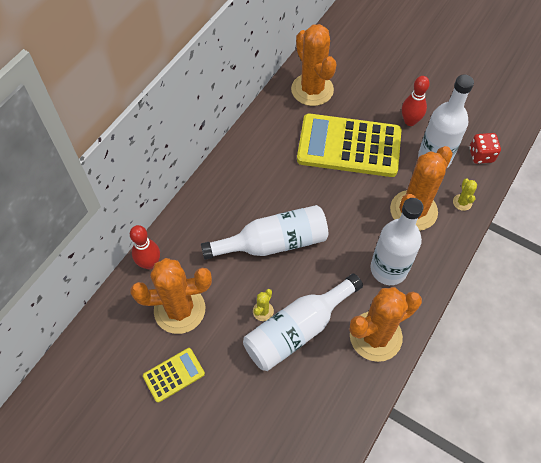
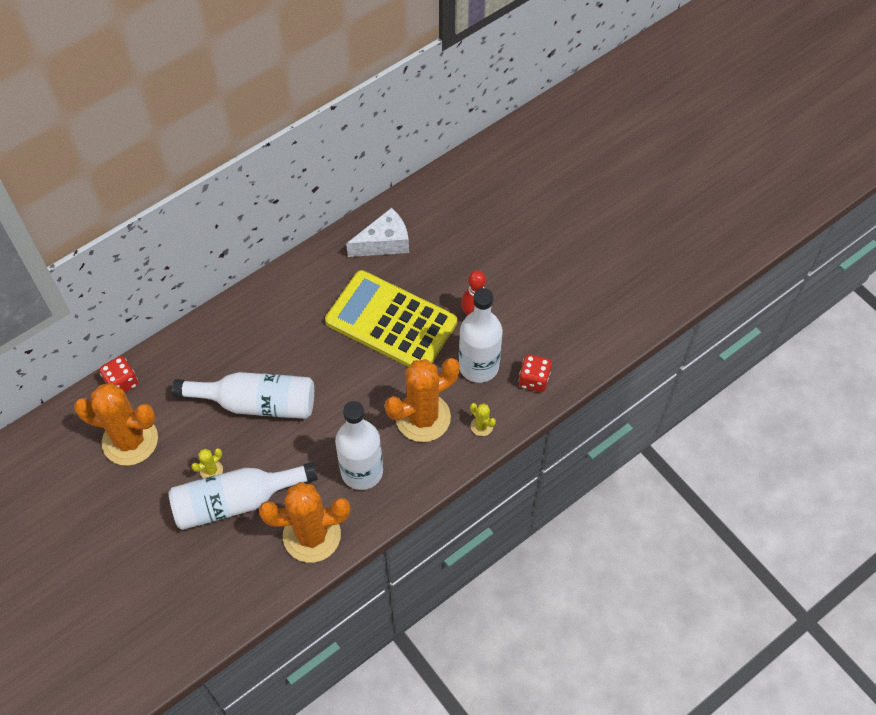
camera: 20 degrees right, 0 degrees up
(149, 263) = (122, 383): red bowling pin -> red dice
(174, 375) = (95, 503): yellow calculator -> none
(312, 90) = (384, 243): orange cactus -> white cheese
(462, 202) = (481, 426): yellow cactus -> yellow cactus turned 60 degrees counterclockwise

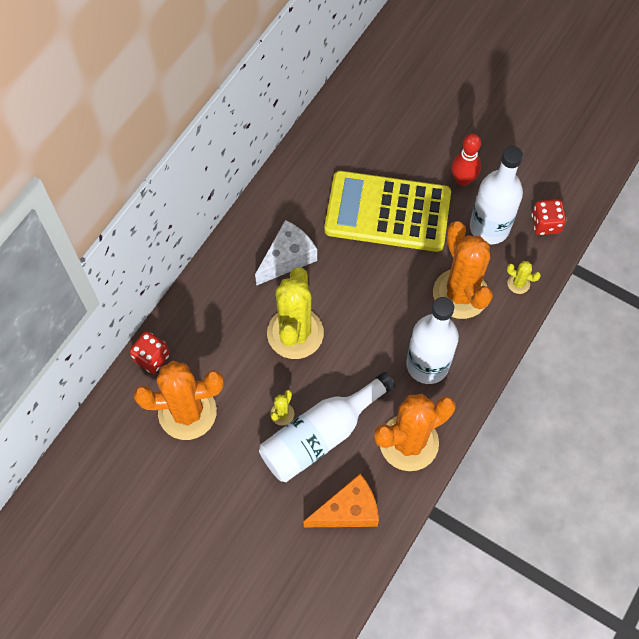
camera: 20 degrees left, 5 degrees up
(229, 576) = (348, 510): none -> orange cheese
(256, 403) = (295, 333): white bottle -> yellow cactus
(384, 243) = (345, 138): white cheese -> white cheese (287, 258)
(423, 417) = (460, 294): orange cactus -> orange cactus turned 60 degrees counterclockwise

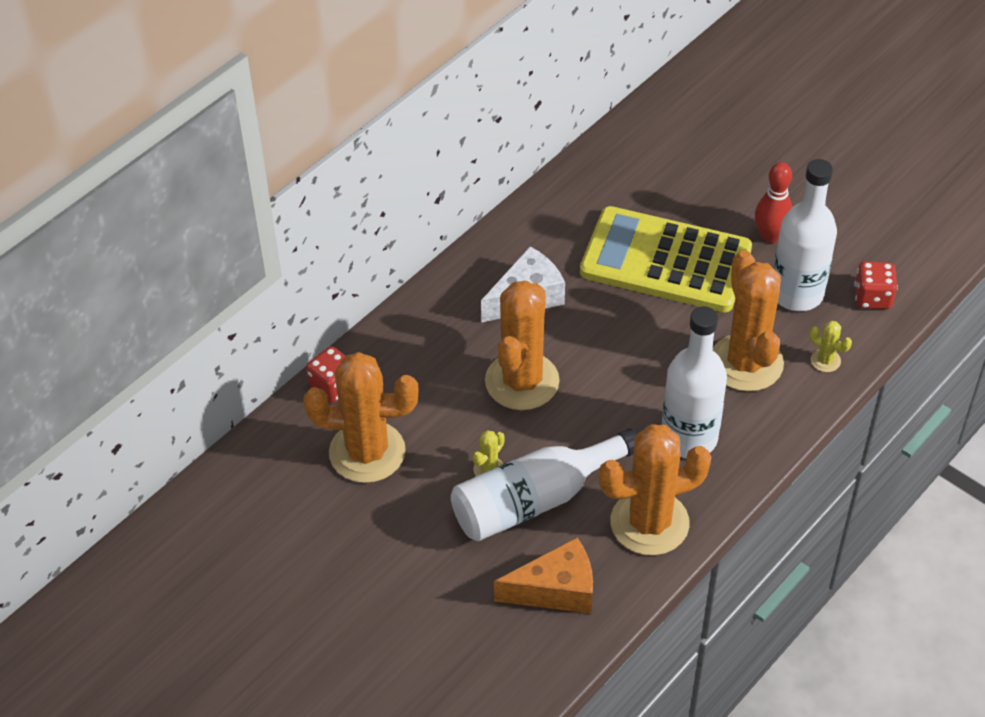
camera: 10 degrees right, 15 degrees down
(295, 333) = (522, 381): yellow cactus -> orange cactus

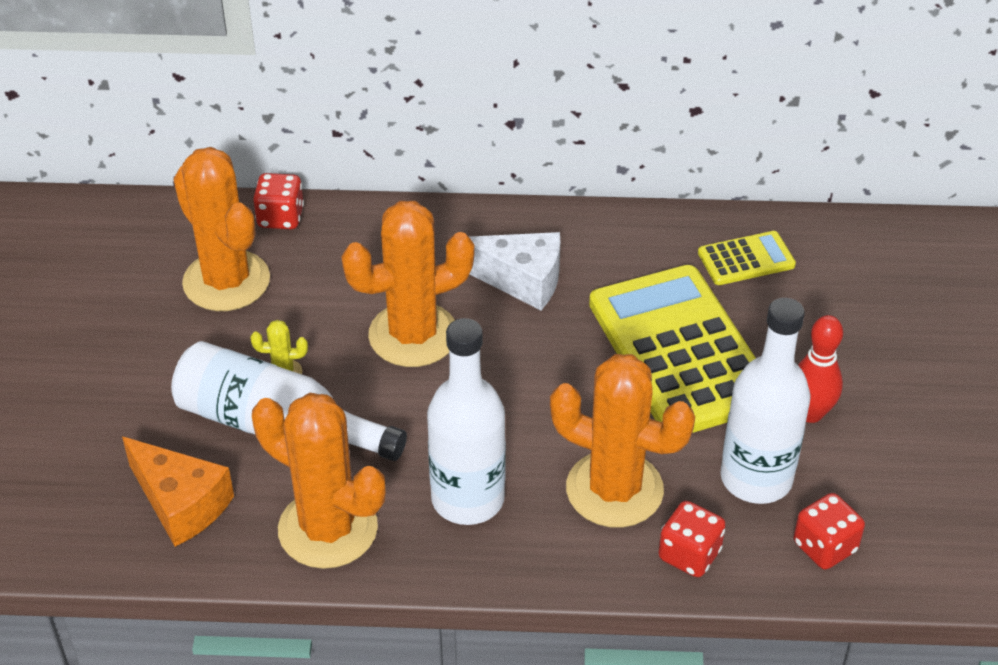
camera: 50 degrees right, 5 degrees down
(619, 179) = (746, 259): none -> yellow calculator
(746, 363) = (614, 489): orange cactus -> orange cactus turned 75 degrees clockwise
(825, 360) = (689, 554): yellow cactus -> red dice

